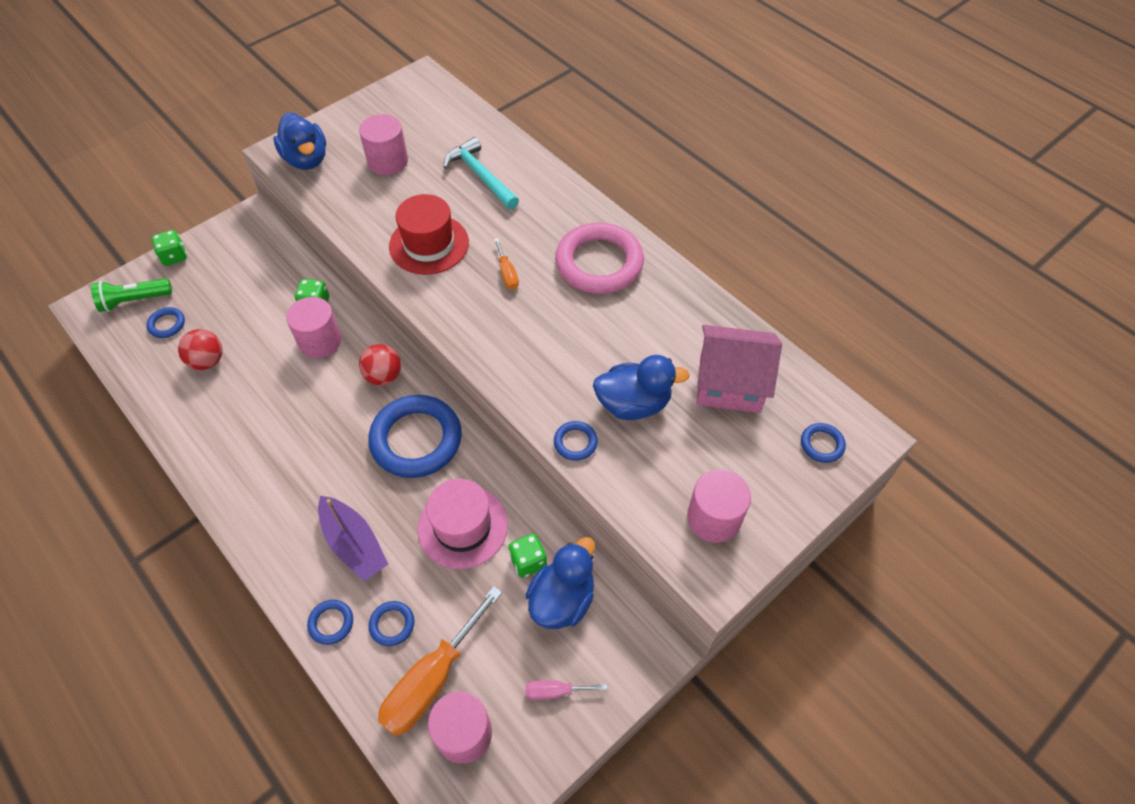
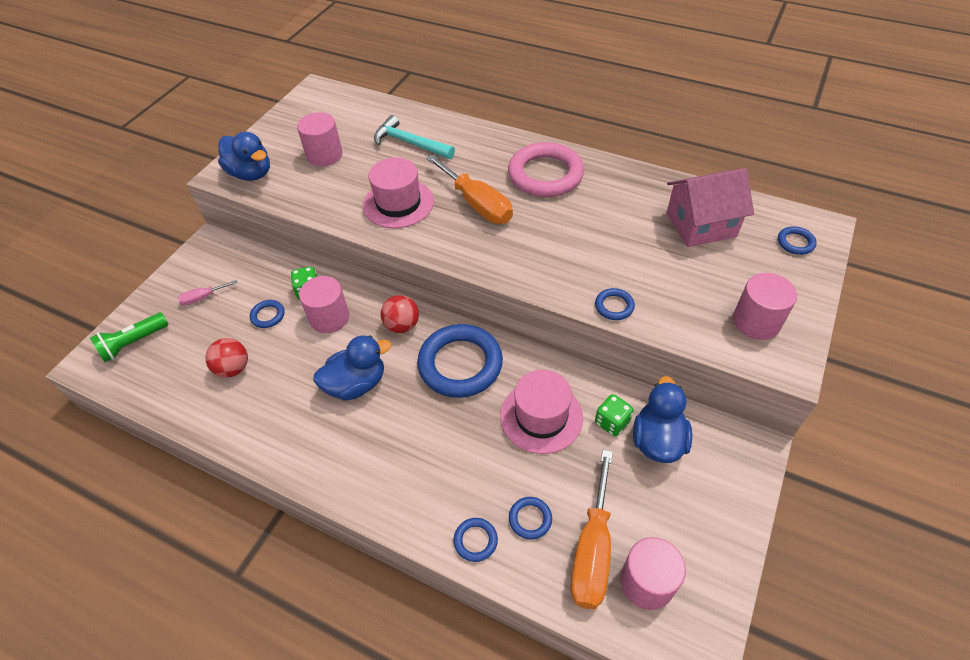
camera: 20 degrees left, 5 degrees down
(167, 324) = (176, 352): blue ring -> blue ring (268, 315)
(174, 256) = (153, 295): green dice -> none
(354, 544) = (456, 467): purple boat -> none
(429, 244) = (398, 203): red hat -> pink hat
(507, 273) = (477, 204): orange screwdriver -> orange screwdriver, size x2.11
(555, 691) = (699, 514): pink screwdriver -> pink screwdriver (203, 298)
(633, 404) = (639, 263): blue duck -> blue duck (356, 384)

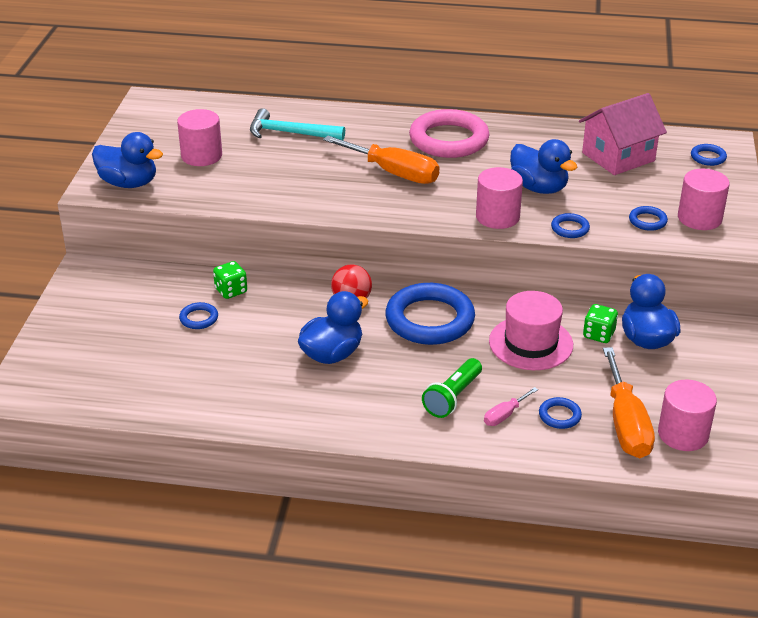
camera: 20 degrees left, 15 degrees down
(133, 343) = (58, 368): green flashlight -> green flashlight (453, 397)
(203, 298) = (112, 317): pink screwdriver -> pink screwdriver (504, 415)
(233, 368) = (190, 367): red ball -> none
(329, 317) = (269, 308): pink cylinder -> pink cylinder (497, 217)
(398, 203) = (311, 184): pink hat -> none
(475, 540) = (518, 440): blue ring -> blue ring (647, 221)
(605, 248) = (539, 188): none -> blue duck

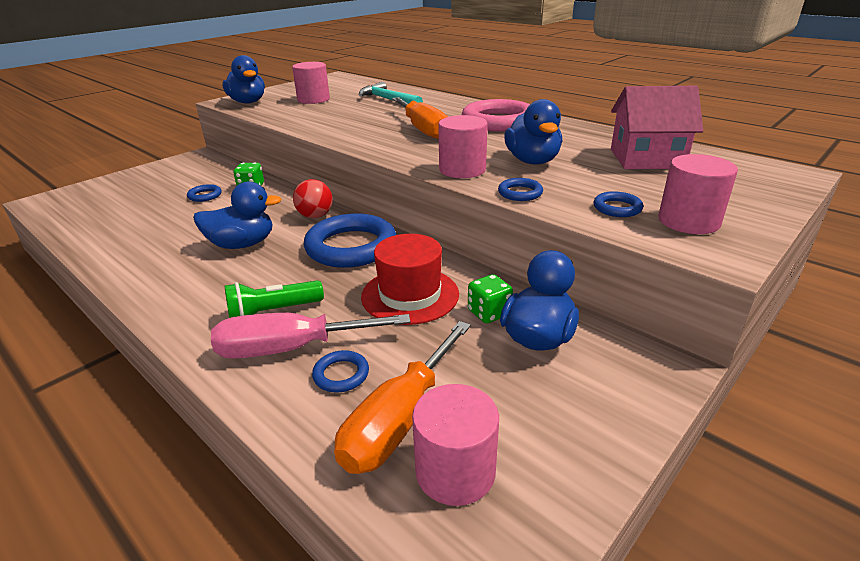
camera: 35 degrees right, 5 degrees down
(504, 415) = (291, 349): pink screwdriver -> pink screwdriver, size x2.11
(531, 343) = (410, 295): pink hat -> red hat
(708, 157) = (757, 179): blue ring -> none

